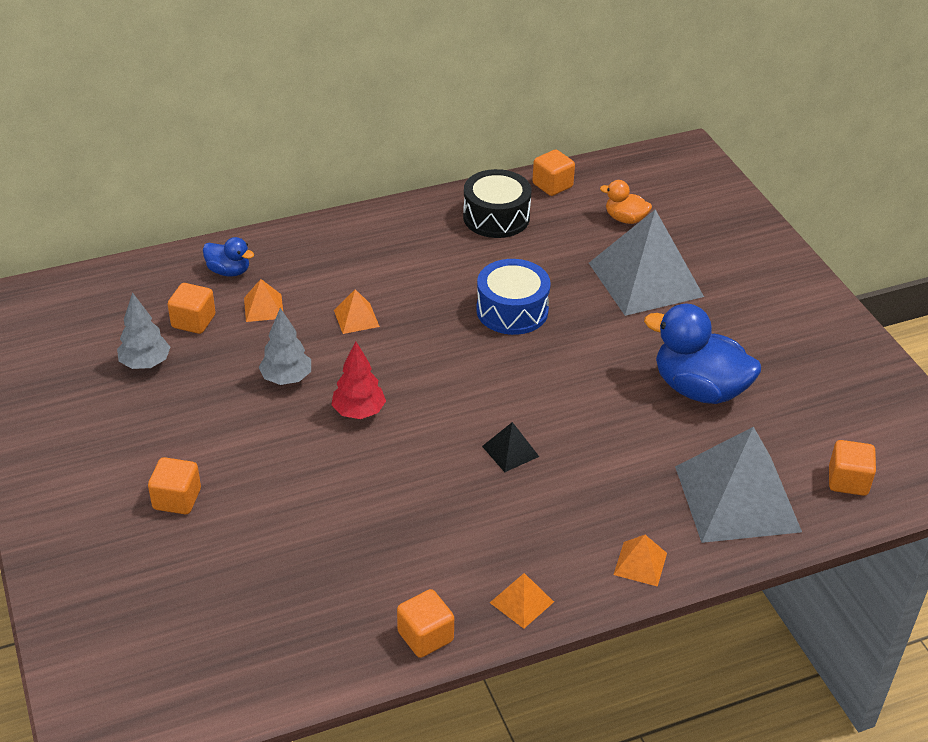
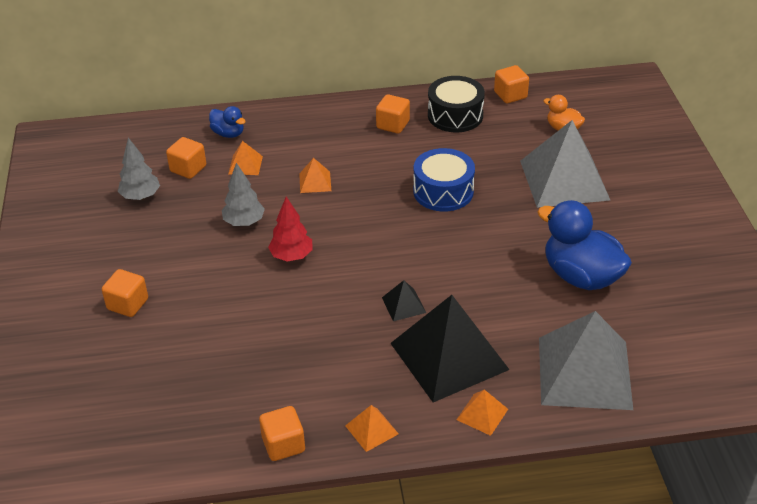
camera: 15 degrees right, 0 degrees up
(581, 503) = (449, 356): none -> black pyramid
(848, 481) = (689, 372): orange cube -> orange cube (393, 125)

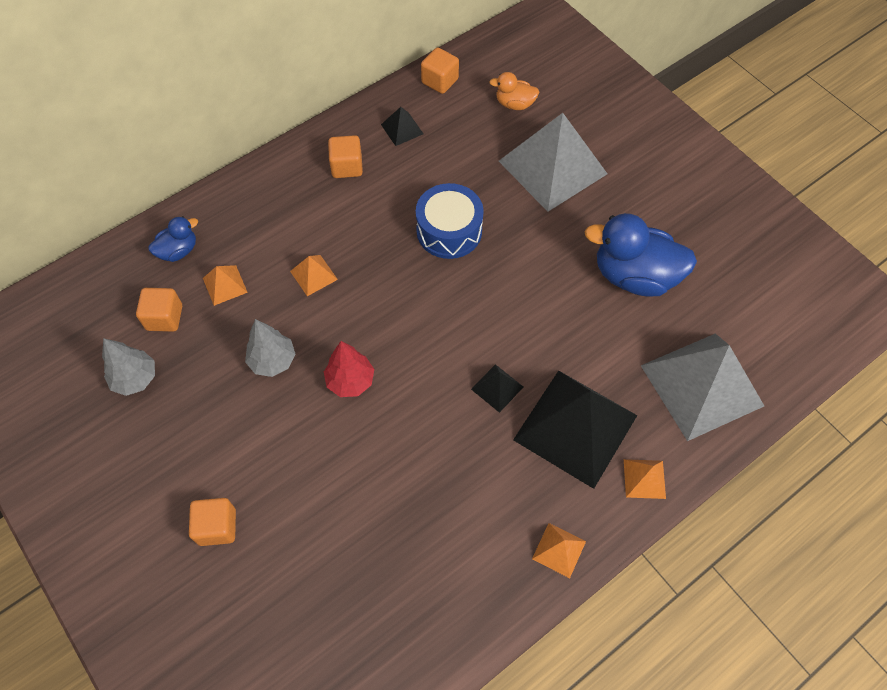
camera: 30 degrees left, 20 degrees up
(228, 133) = (178, 251): blue duck -> blue duck turned 45 degrees counterclockwise
(283, 444) = (489, 613): orange cube -> none
(455, 115) = (402, 129): black drum -> black pyramid

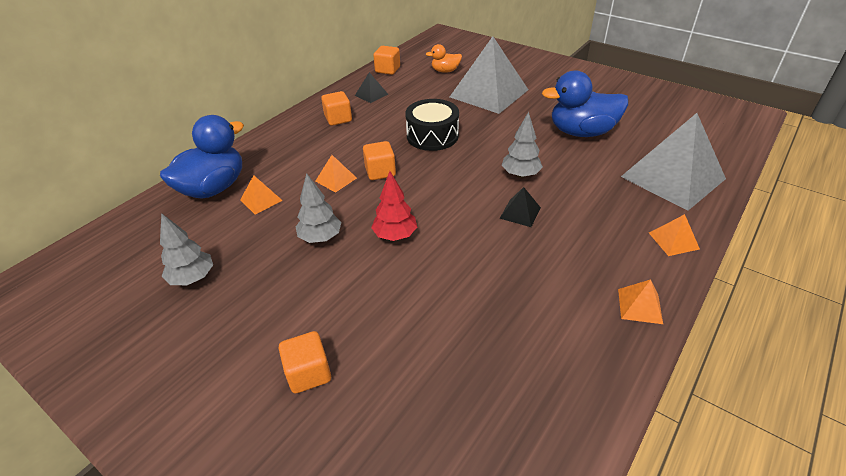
camera: 15 degrees left, 20 degrees down
(164, 318) = (211, 231): orange cube -> orange cube (380, 172)
(178, 251) = (213, 188): blue duck -> blue duck, size x1.96
(449, 231) = (432, 136): blue drum -> black drum
(525, 328) = (520, 174): none -> grey tree
(575, 427) = (597, 222): black pyramid -> none

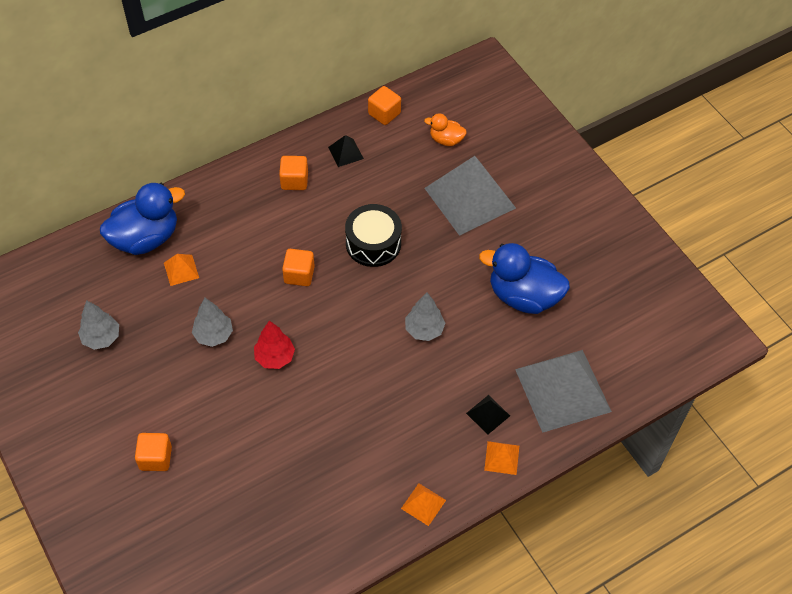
camera: 20 degrees right, 15 degrees up
(336, 179) = (255, 269): orange pyramid -> none
(520, 213) = (393, 375): black pyramid -> black pyramid (488, 414)

